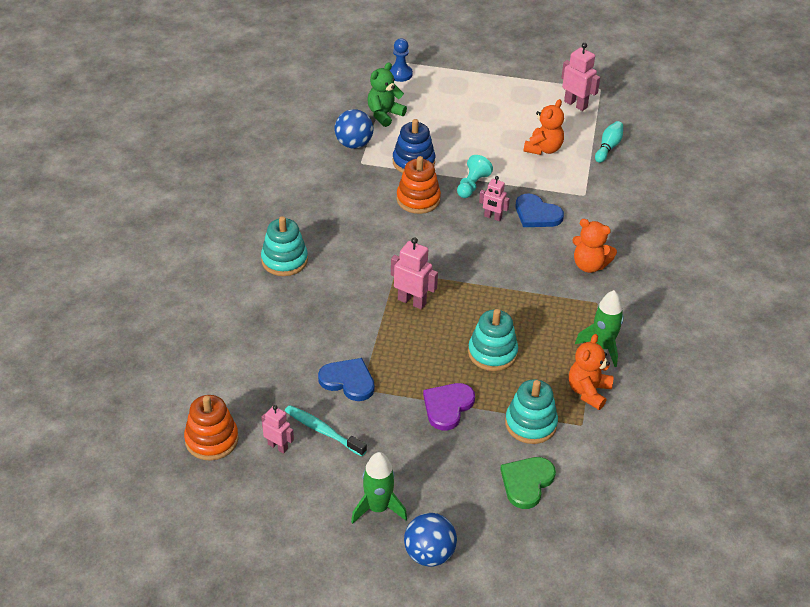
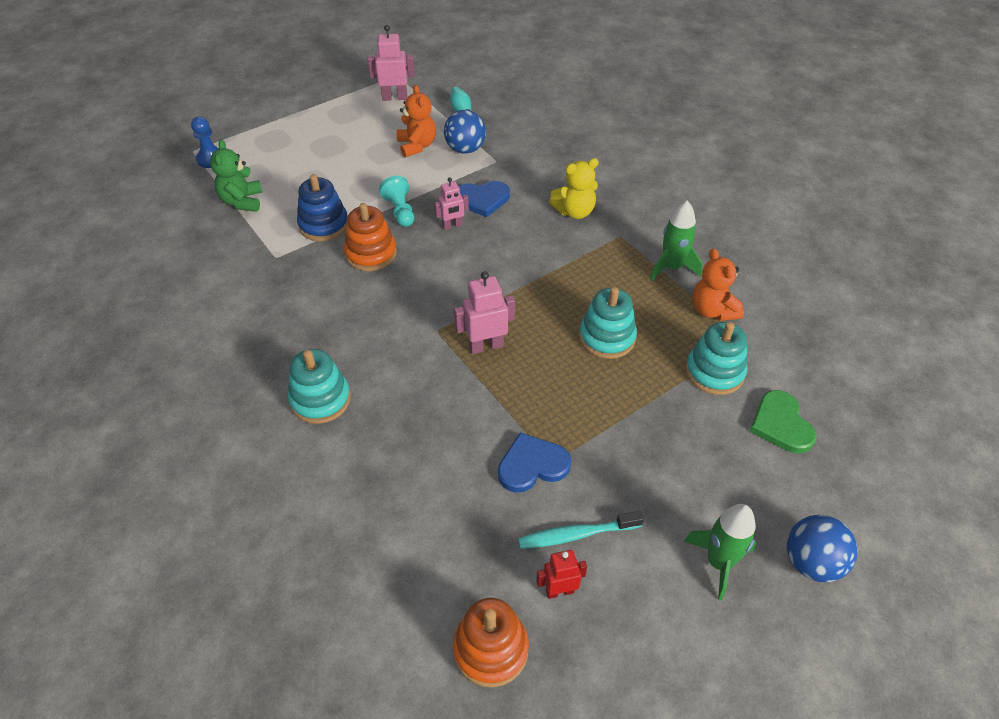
camera: 45 degrees left, 5 degrees up
(278, 446) = (559, 591): pink robot -> red robot
(354, 144) = (246, 245): blue ball -> blue ball (465, 149)
(447, 406) = (639, 414): purple heart -> none
(589, 265) = (574, 212): orange teddy bear -> yellow teddy bear

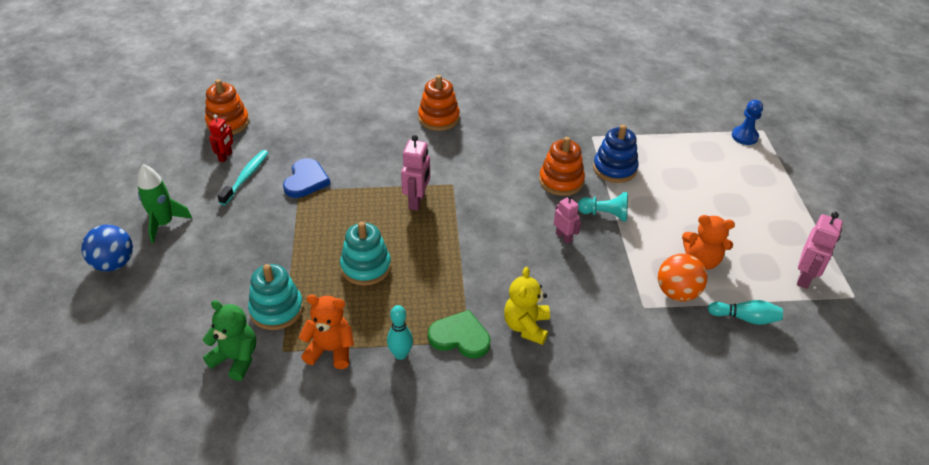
camera: 120 degrees right, 5 degrees down
(242, 201) = (673, 138): green teddy bear -> green teddy bear (236, 358)
(320, 400) = (439, 118): turquoise stacking toy -> orange stacking toy
(452, 226) = (564, 237): pink robot -> pink robot turned 135 degrees clockwise
(465, 149) = (677, 293): blue ball -> orange ball
(482, 199) = (588, 270): blue heart -> none
(671, 267) = (400, 354): green rocket -> turquoise bowling pin
(781, 424) = (200, 317): green heart -> green heart (460, 337)

